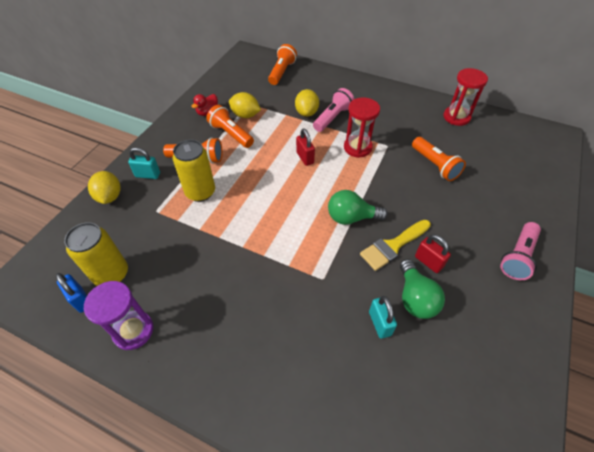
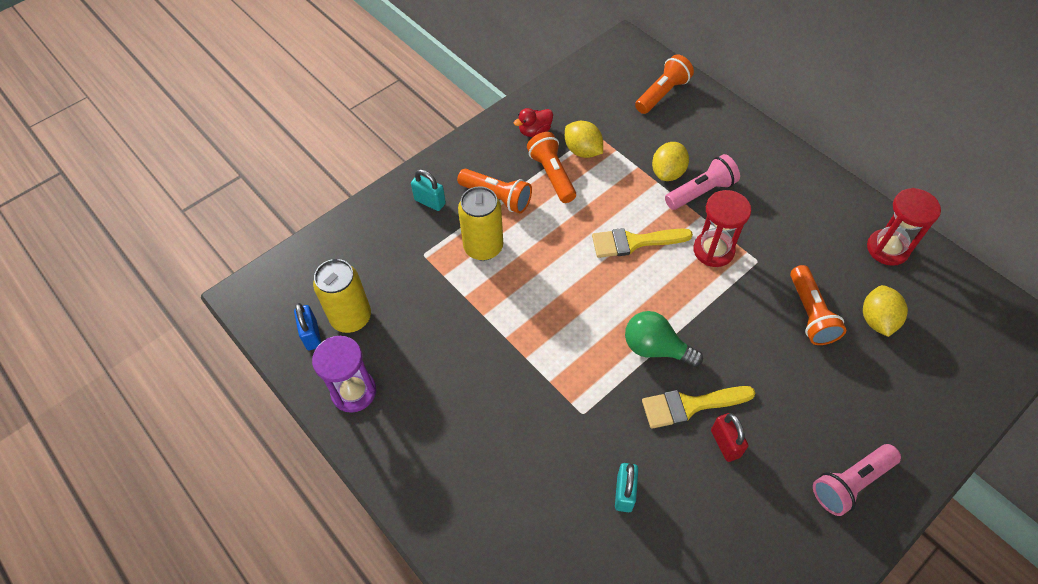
camera: 25 degrees right, 5 degrees up
(109, 197) = (378, 217): yellow lemon -> yellow lemon (877, 320)
(305, 158) = (634, 242): red padlock -> yellow brush
(415, 298) = (683, 481): green light bulb -> none

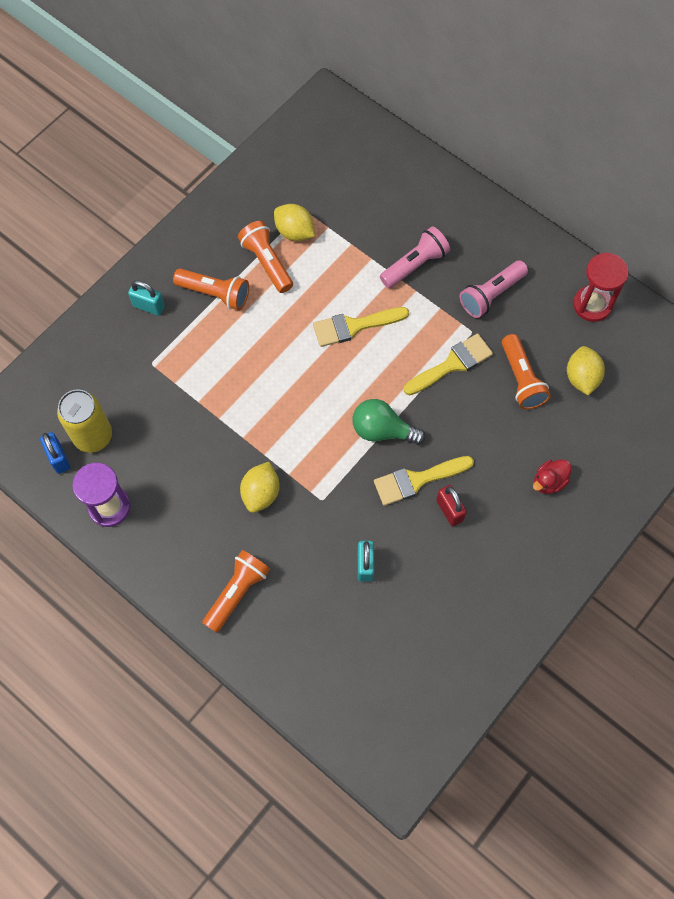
camera: 10 degrees left, 10 degrees up
(483, 247) = (209, 349): yellow can -> none
(535, 131) = (243, 215): red duck -> red duck (549, 482)
(662, 94) = (369, 156): orange flashlight -> orange flashlight (237, 592)
(668, 172) = (381, 247): yellow lemon -> yellow lemon (261, 493)
(713, 250) = (430, 326): red hourglass -> none
(735, 290) = (452, 364): none -> yellow brush
(850, 483) = (557, 530): pink flashlight -> pink flashlight (491, 295)

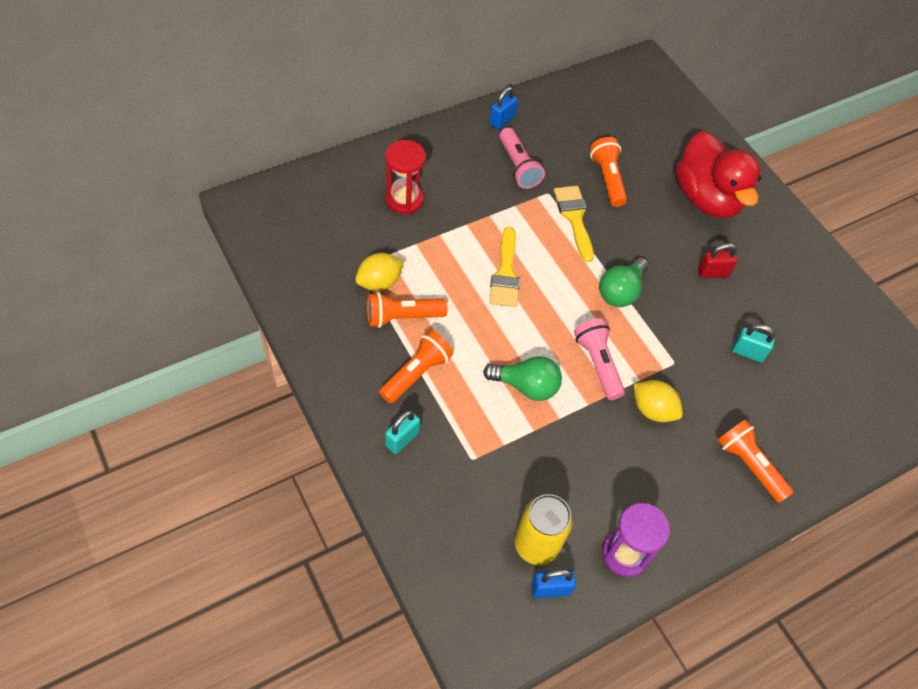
camera: 75 degrees left, 10 degrees down
(240, 381) = (526, 386): none -> green light bulb
(415, 265) = (462, 206): pink flashlight -> pink flashlight (598, 363)
(417, 480) = (677, 284): yellow brush -> none
(521, 379) = (607, 179): orange flashlight -> orange flashlight turned 105 degrees counterclockwise
(544, 261) = (502, 120): none -> blue padlock
(549, 482) = (707, 198): red duck -> red duck, size x2.47
(581, 378) = (621, 141): yellow lemon -> none
(592, 305) = (557, 109): red hourglass -> red hourglass (404, 199)

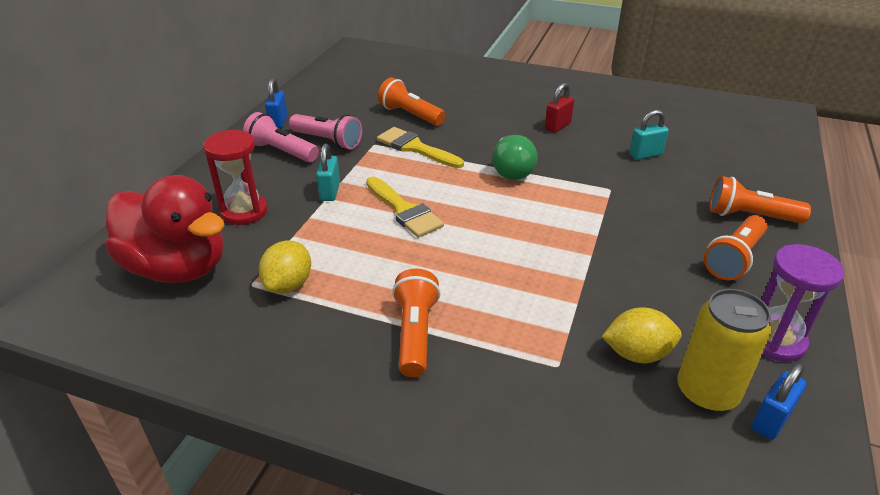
camera: 35 degrees left, 20 degrees down
(402, 317) = (345, 297): orange flashlight -> orange flashlight (734, 258)
(402, 439) = (471, 400): turquoise padlock -> turquoise padlock (330, 192)
(526, 386) = (526, 276): green light bulb -> none
(598, 363) = (559, 223): pink flashlight -> pink flashlight (281, 151)
(652, 409) = (640, 226): yellow lemon -> yellow lemon (637, 354)
(707, 198) = (495, 92): red duck -> red duck (178, 268)

